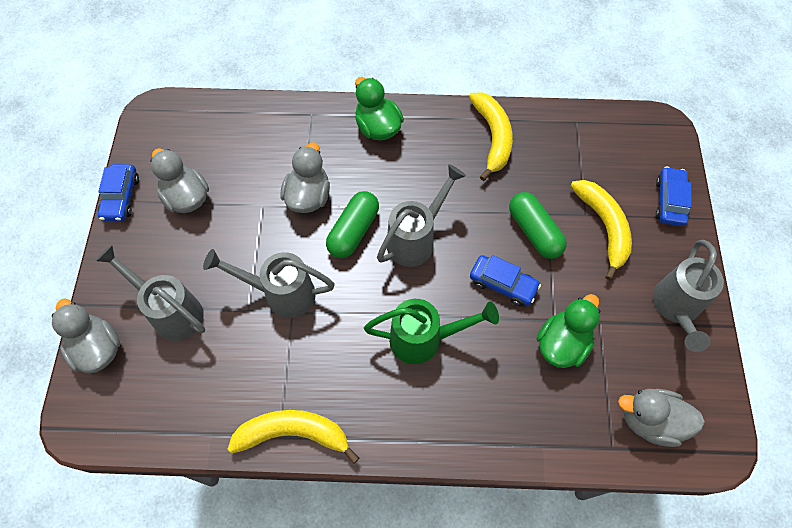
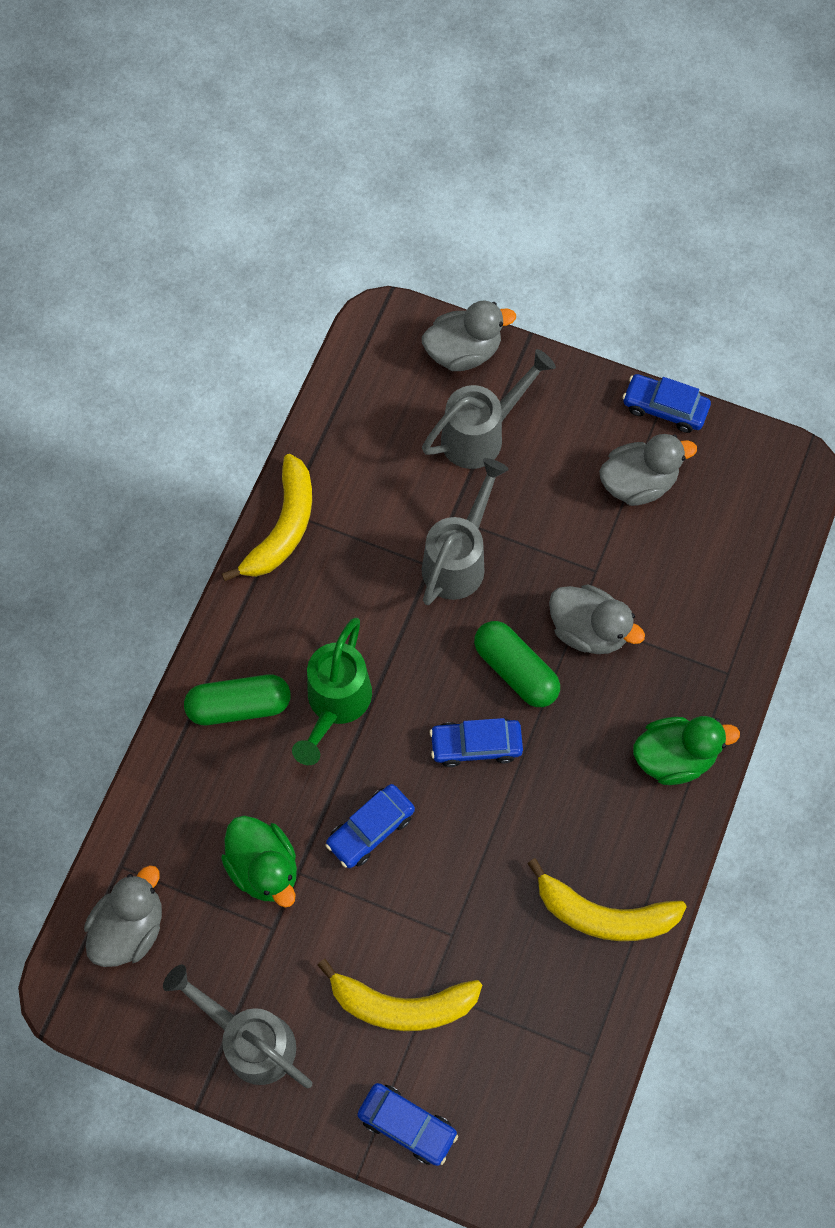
camera: 110 degrees right, 5 degrees up
(416, 238) = (476, 745): grey watering can -> blue car
(534, 232) = (430, 904): green capsule -> green capsule (239, 705)

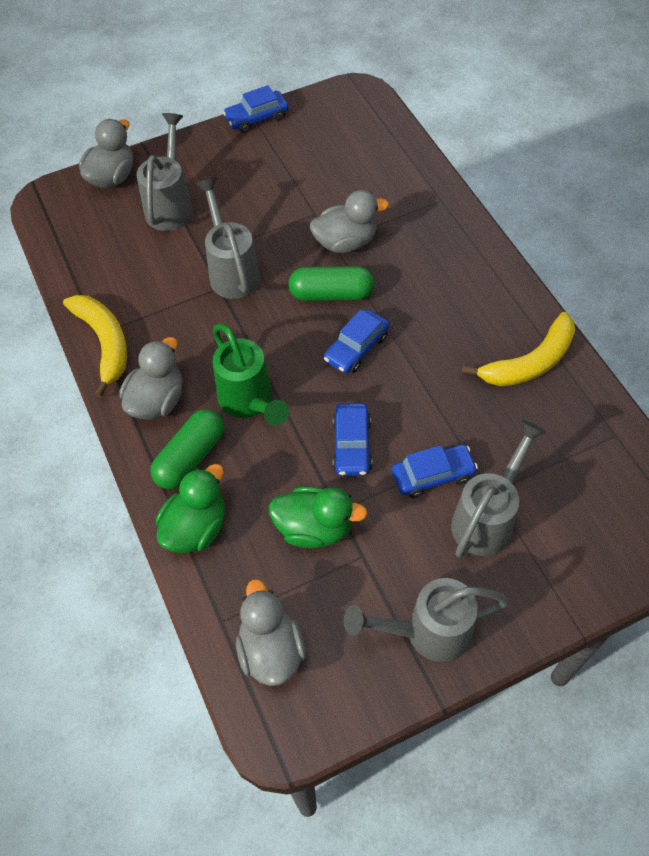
camera: 45 degrees left, 10 degrees down
(401, 1005) = (487, 517): yellow banana -> grey watering can
(407, 1125) = (574, 577): blue car -> blue car (433, 475)
(638, 483) = (285, 159): grey duck -> grey duck (157, 400)
(674, 757) = (465, 258): green duck -> green duck (196, 527)

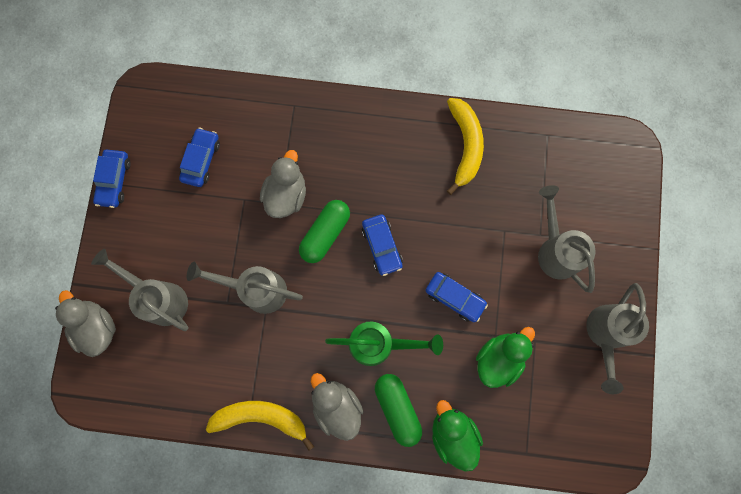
camera: 60 degrees left, 20 degrees up
(271, 650) = (563, 434): grey duck -> none
(433, 475) = (507, 262): blue car -> blue car (201, 160)

